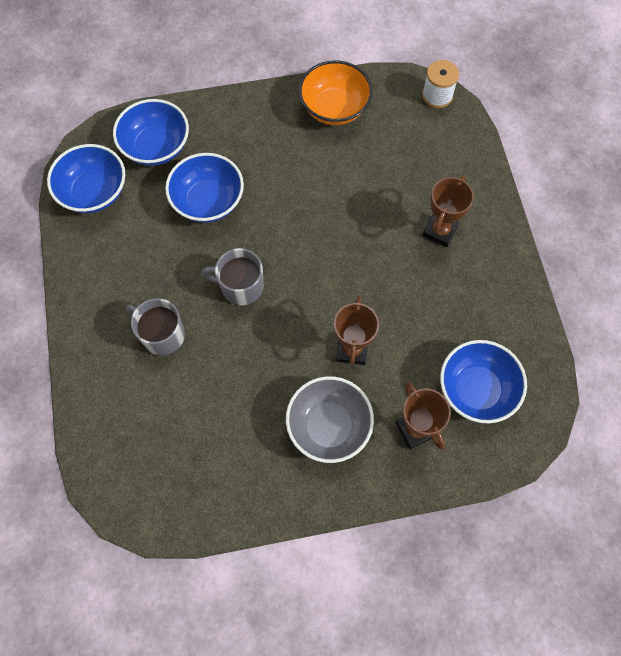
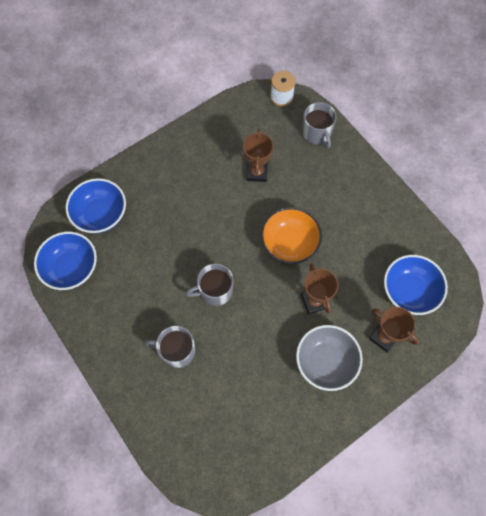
camera: 25 degrees left, 0 degrees up
(208, 201) = (160, 239): blue bowl -> none
(334, 108) = (215, 133): orange bowl -> orange bowl (289, 243)
(440, 231) = (331, 192): brown trophy -> brown trophy (256, 172)
(458, 155) = (317, 133): none -> grey mug

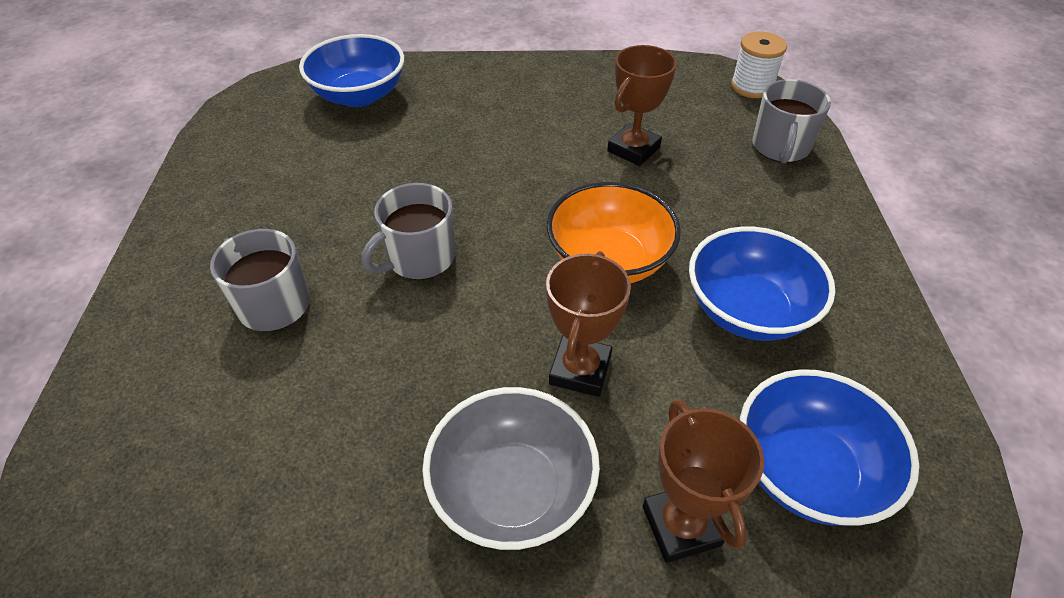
camera: 35 degrees right, 20 degrees down
(71, 268) = (256, 129): blue bowl -> blue bowl (748, 310)
(215, 291) = (419, 258): grey mug -> grey mug turned 60 degrees counterclockwise

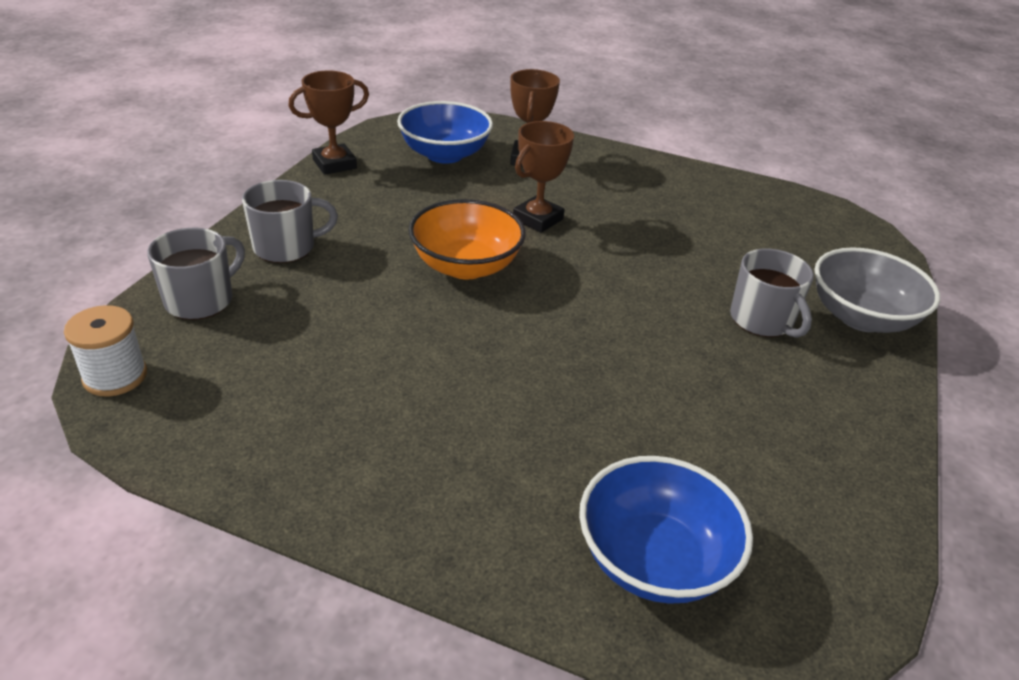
camera: 160 degrees left, 10 degrees down
(419, 258) = (627, 316): grey mug -> grey mug (286, 247)
(512, 490) = (609, 190): grey bowl -> grey bowl (861, 317)
(633, 149) = (348, 347): brown trophy -> brown trophy (334, 164)
(748, 310) = (395, 211): blue bowl -> none

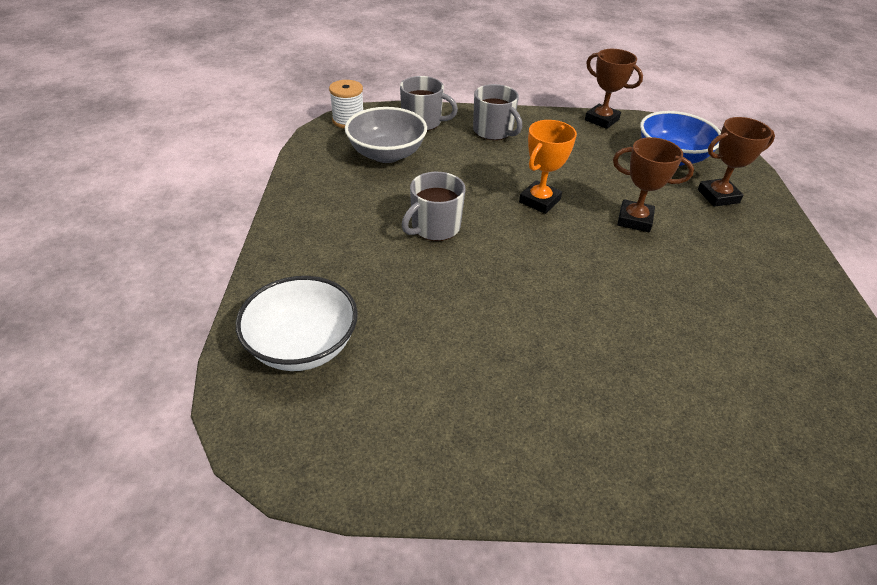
camera: 70 degrees right, 5 degrees up
(466, 266) = (539, 201): orange bowl -> orange trophy
(654, 559) = (302, 346): blue bowl -> white bowl
(762, 320) = (618, 379): grey mug -> grey mug (434, 227)
(861, 317) = (694, 463): grey bowl -> grey bowl (386, 154)

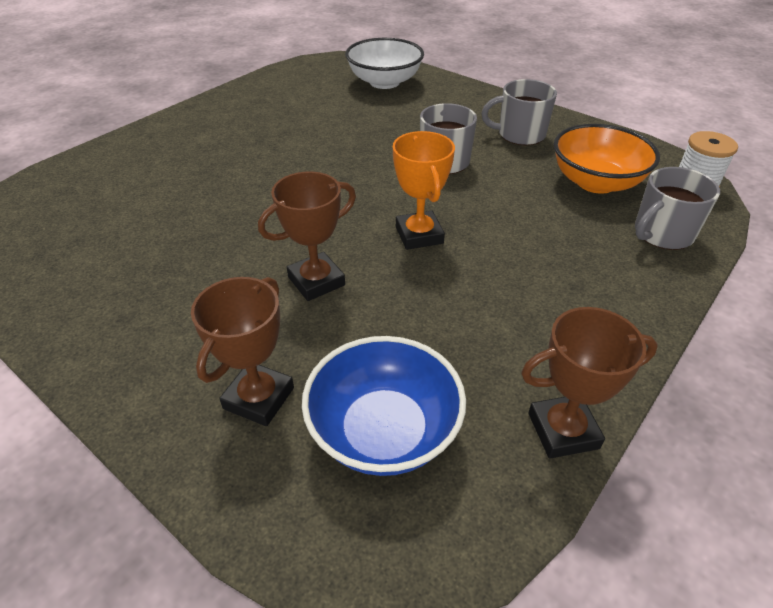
camera: 130 degrees right, 0 degrees up
(386, 154) = (596, 182): grey bowl -> orange bowl
(493, 131) = (600, 280): grey mug -> grey mug (520, 134)

